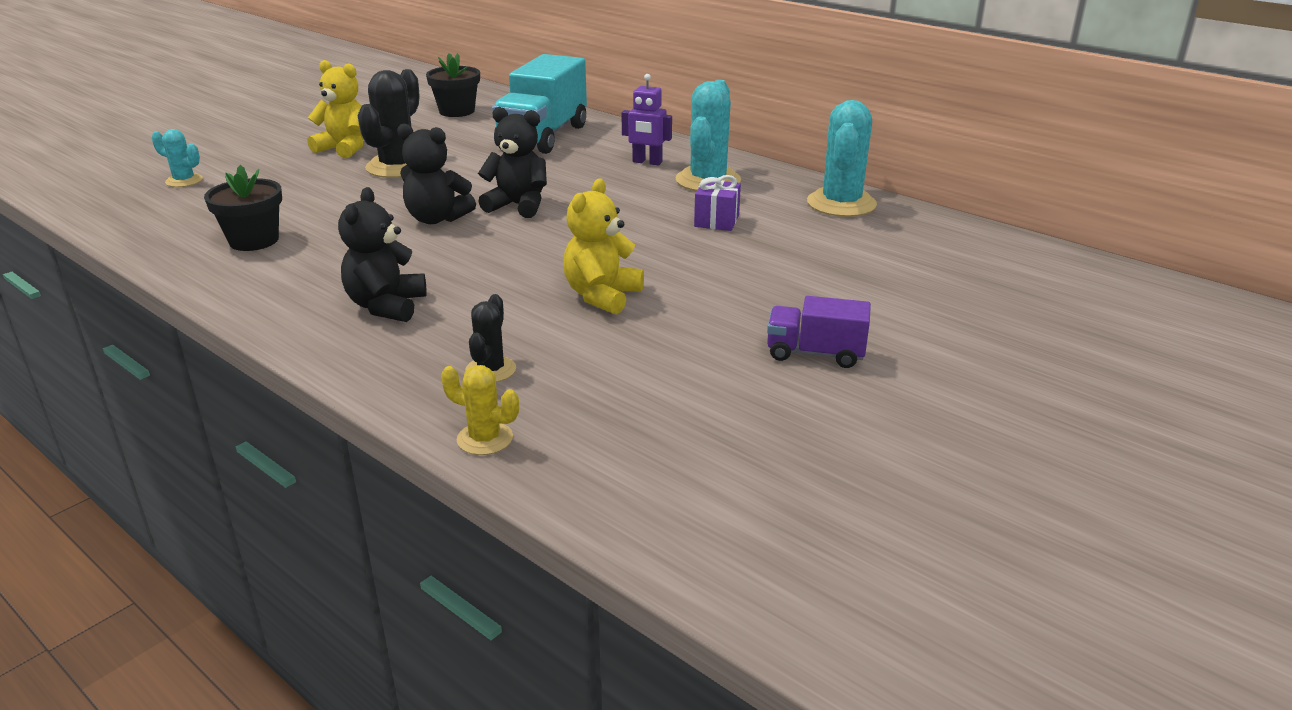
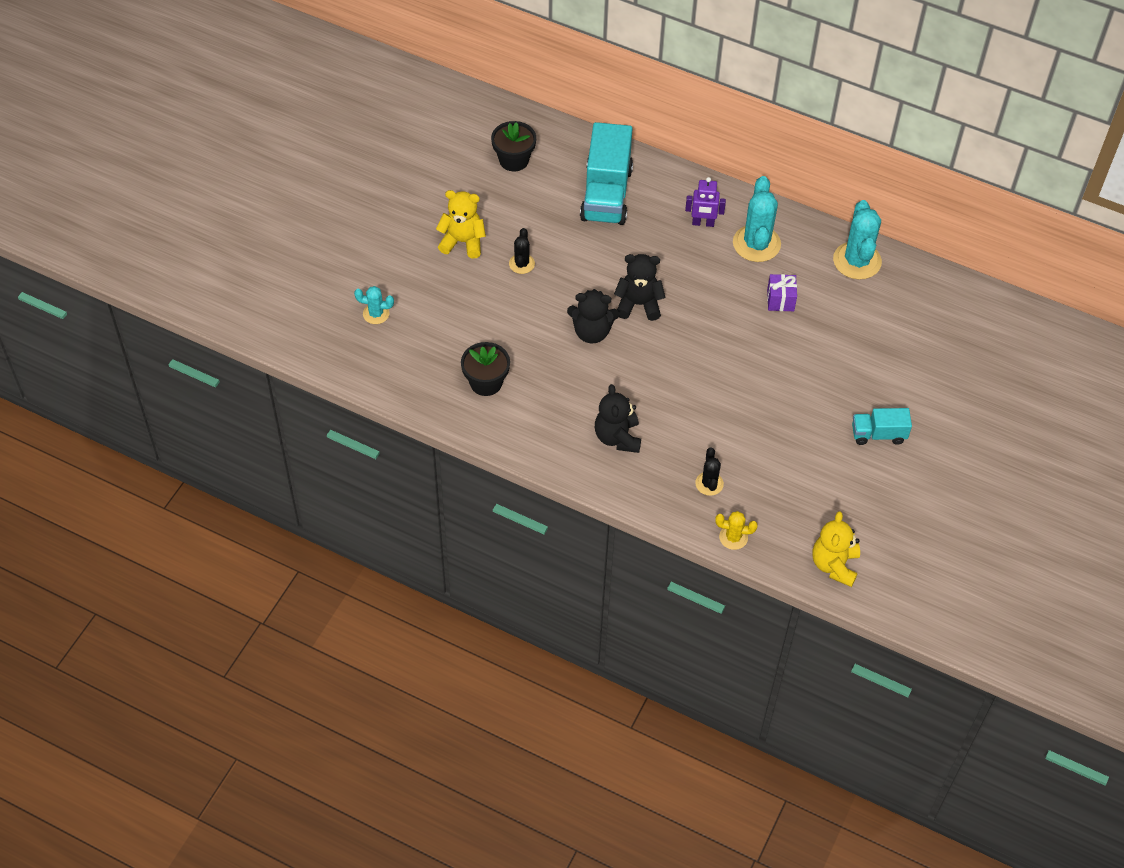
camera: 15 degrees left, 25 degrees up
(398, 167) = (521, 264): black cactus -> black cactus, size x0.54
(602, 296) = (740, 402): yellow teddy bear -> yellow teddy bear (834, 565)
(815, 353) = (878, 434): purple truck -> turquoise truck

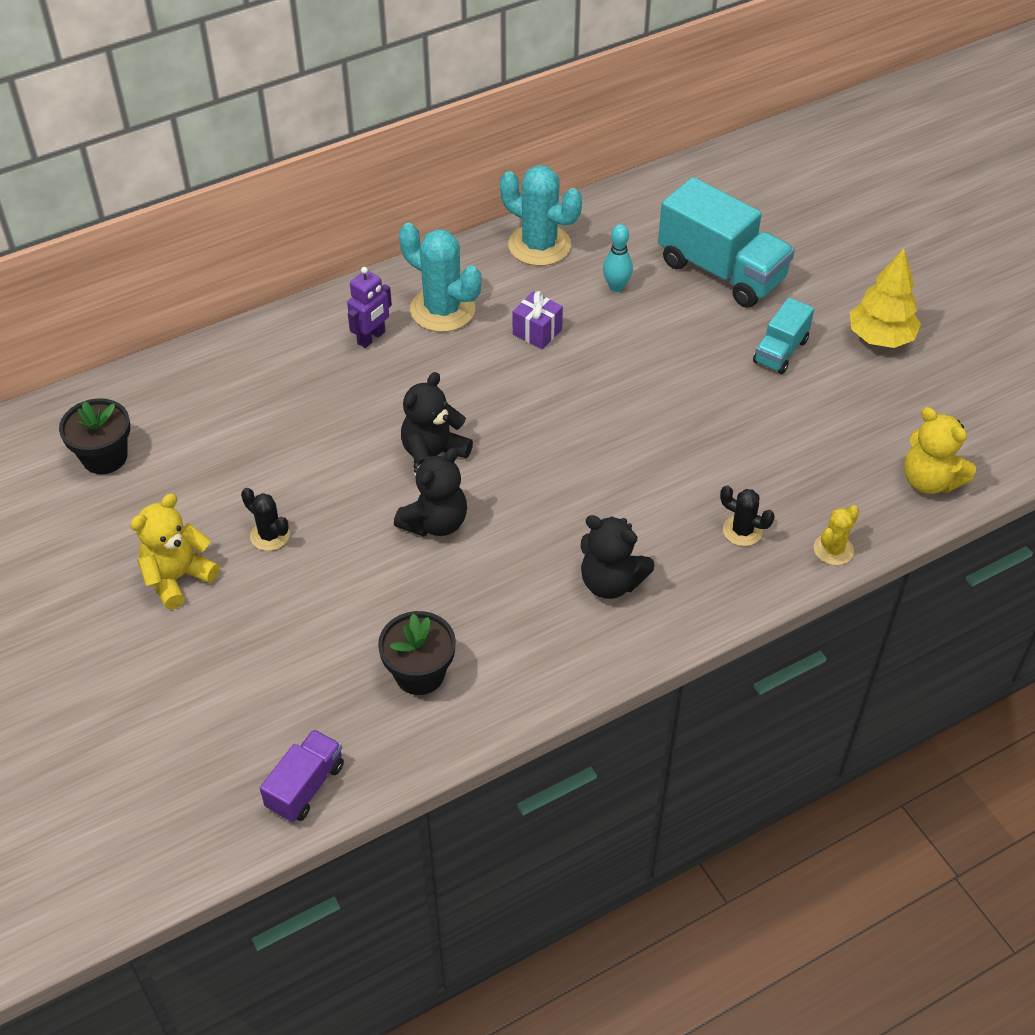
camera: 55 degrees left, 5 degrees down
(376, 314) = (202, 739): turquoise cactus -> none
(382, 373) = (305, 786): none -> purple truck
(606, 194) = (246, 398): turquoise truck -> turquoise truck (721, 271)
(857, 319) = (616, 286): none -> turquoise bowling pin
(941, 484) = (880, 338): none -> yellow tree

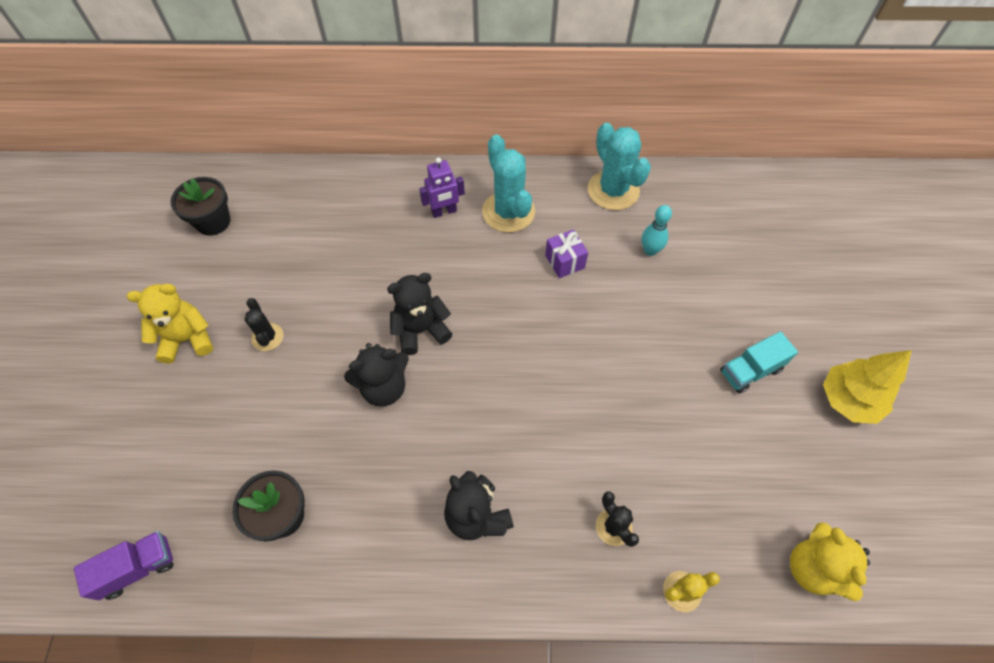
camera: 30 degrees right, 10 degrees up
(721, 271) = (744, 275): turquoise truck -> none

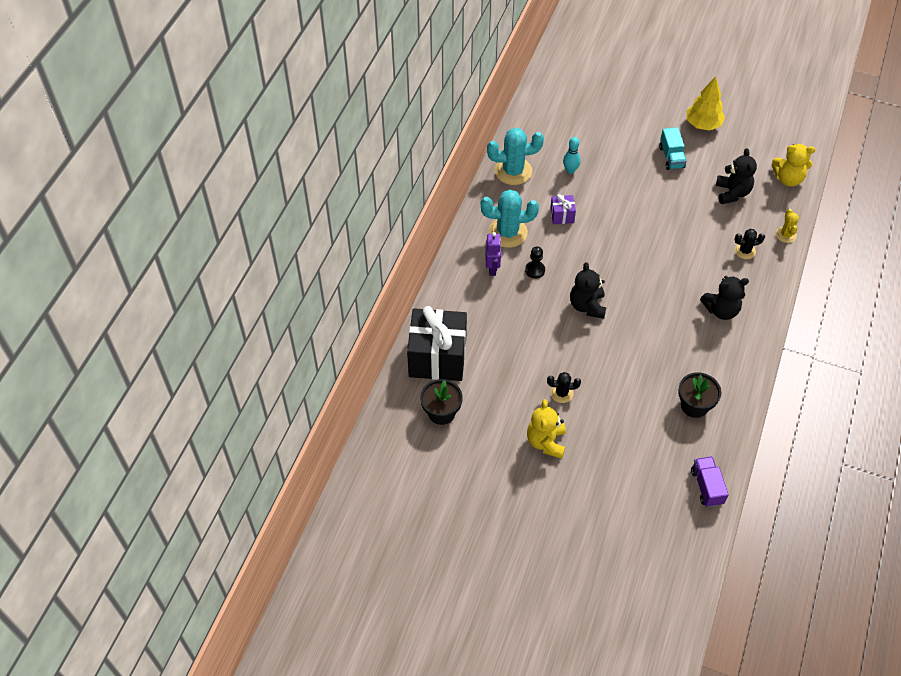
camera: 70 degrees left, 5 degrees down
(291, 197) = (437, 357): none -> black gift
(384, 387) = (623, 335): black teddy bear -> black teddy bear (732, 193)
(459, 256) = (535, 270): none -> black pawn

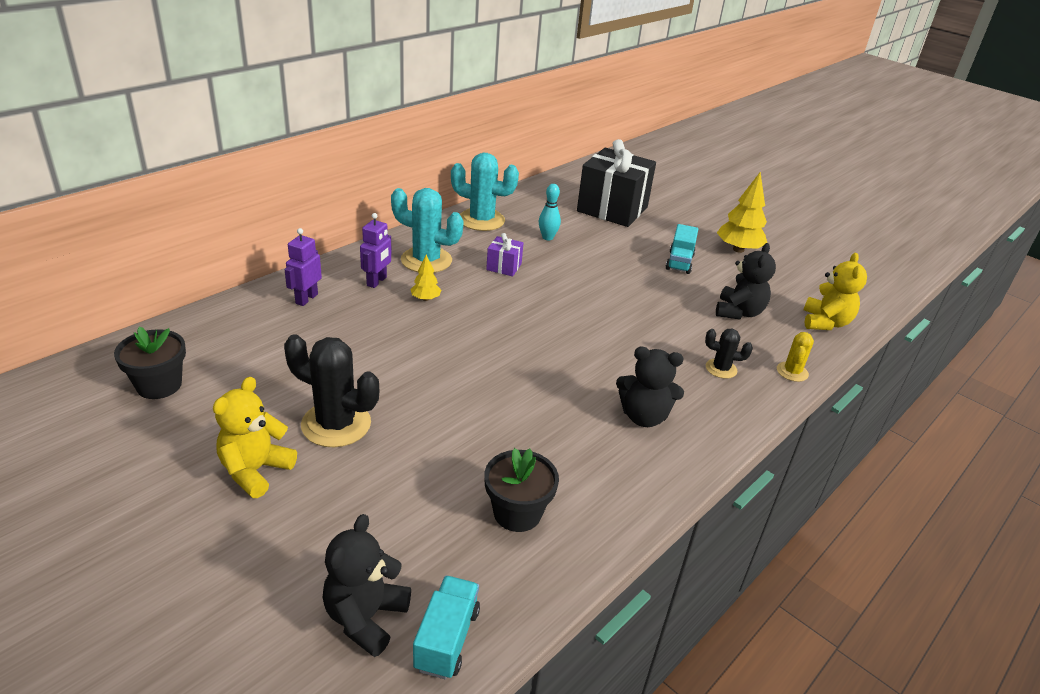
camera: 20 degrees right, 20 degrees down
(437, 357) = (221, 333): black gift -> black gift (612, 209)
(462, 305) = (306, 299): none -> purple robot
(535, 270) = (425, 299): black pawn -> yellow tree
(562, 393) = (336, 424): black cactus -> black cactus, size x1.87
(587, 306) = (459, 350): black teddy bear -> black teddy bear (365, 617)
(706, 487) = (446, 639): purple truck -> turquoise truck
(788, 179) = (825, 323): yellow teddy bear -> yellow teddy bear turned 105 degrees counterclockwise

